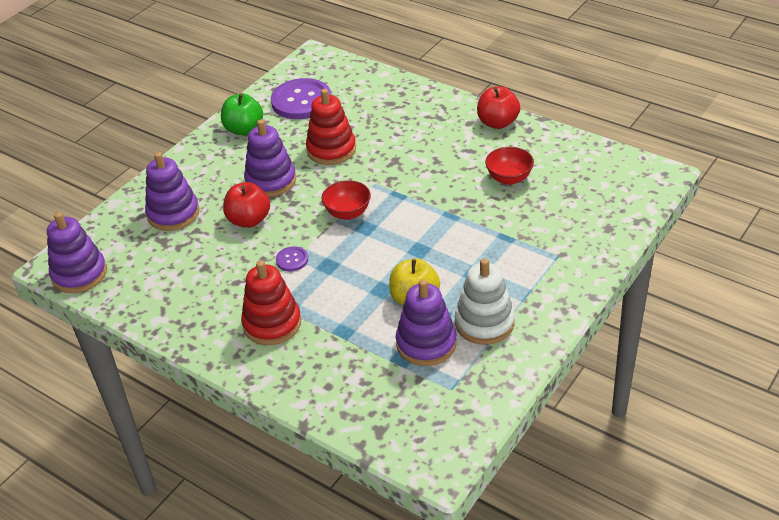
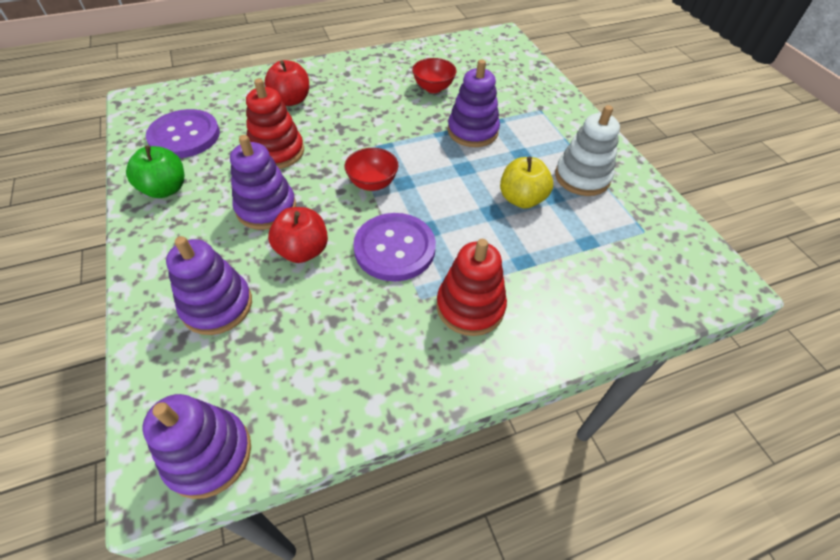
camera: 60 degrees left, 10 degrees up
(292, 260) = (394, 248): purple button -> purple button, size x2.21
(426, 343) = (581, 219): purple stacking toy -> purple stacking toy (472, 131)
(497, 122) = (365, 62): red apple -> red apple (291, 100)

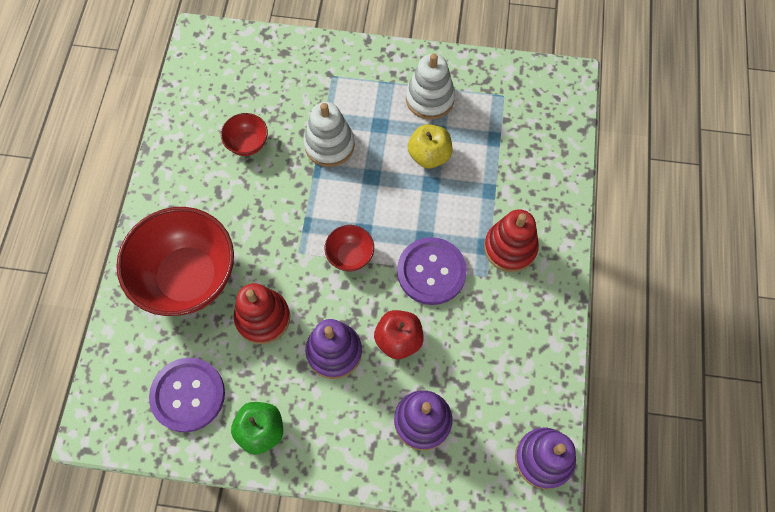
camera: 60 degrees left, 15 degrees up
(291, 100) = (188, 277): red apple -> red bowl
(472, 131) = (329, 145): purple stacking toy -> white stacking toy

